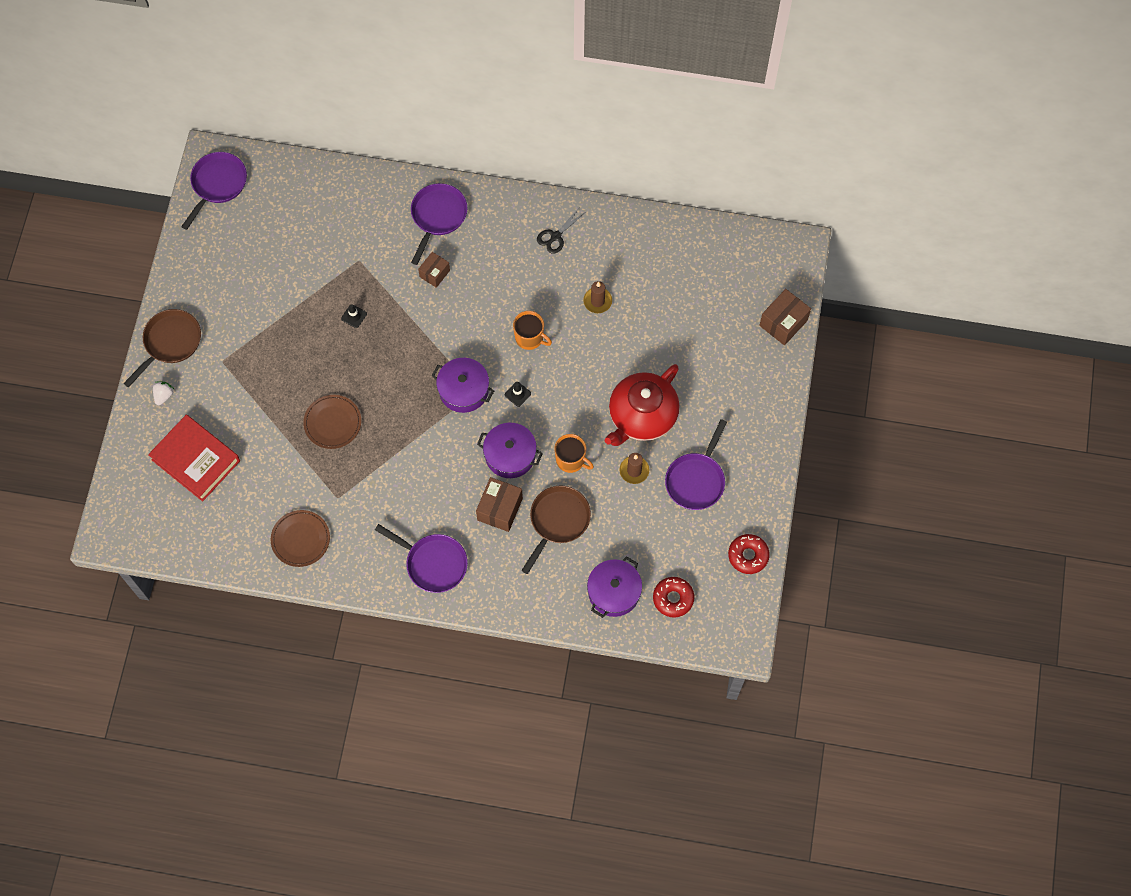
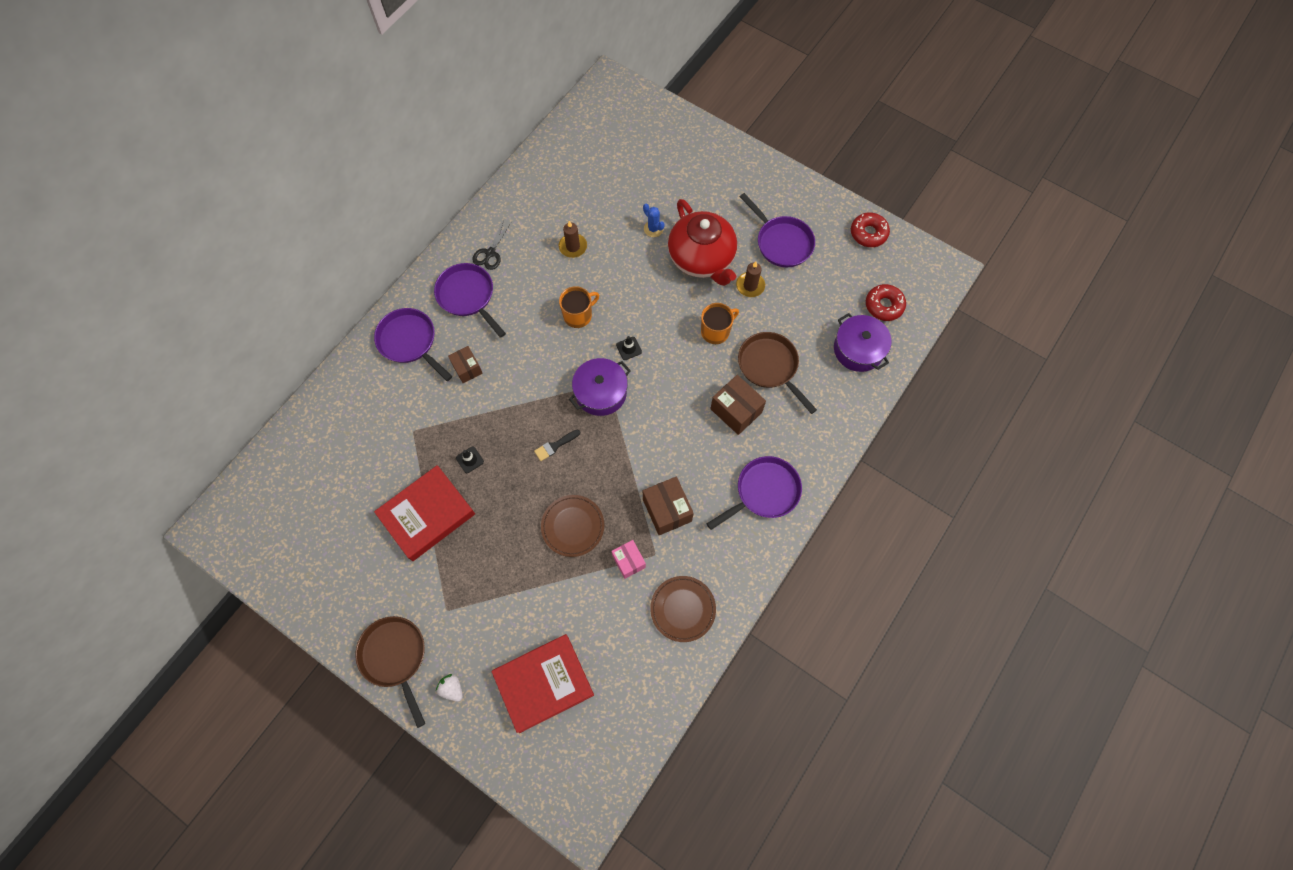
camera: 65 degrees left, 0 degrees up
(217, 184) = (244, 534): purple pan -> purple pan (468, 296)
(292, 308) = (427, 515): none -> red book
(322, 480) = (628, 561): none -> pink box
(397, 376) = (555, 446): none -> black brush
(510, 455) = (686, 380): purple pot -> none
(555, 236) = (490, 253): black scissors -> black scissors turned 45 degrees clockwise
(652, 361) = (653, 229): none -> blue cactus
(783, 323) = (670, 121): brown box -> brown box (667, 510)

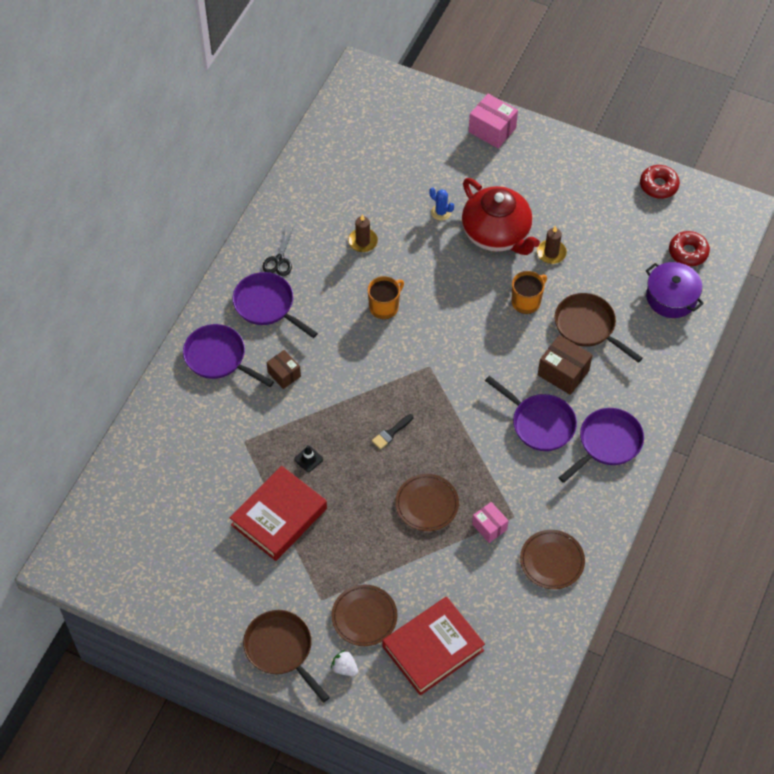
camera: 10 degrees left, 10 degrees down
(484, 636) = (364, 617): none -> brown plate
(601, 392) = (425, 376): purple pot -> none
(629, 348) = (443, 330): black traffic cone -> none
(667, 510) = (516, 475): brown box -> none
(719, 155) = (492, 130): none -> pink box
(781, 242) = (573, 206): purple pan -> purple pan (539, 423)

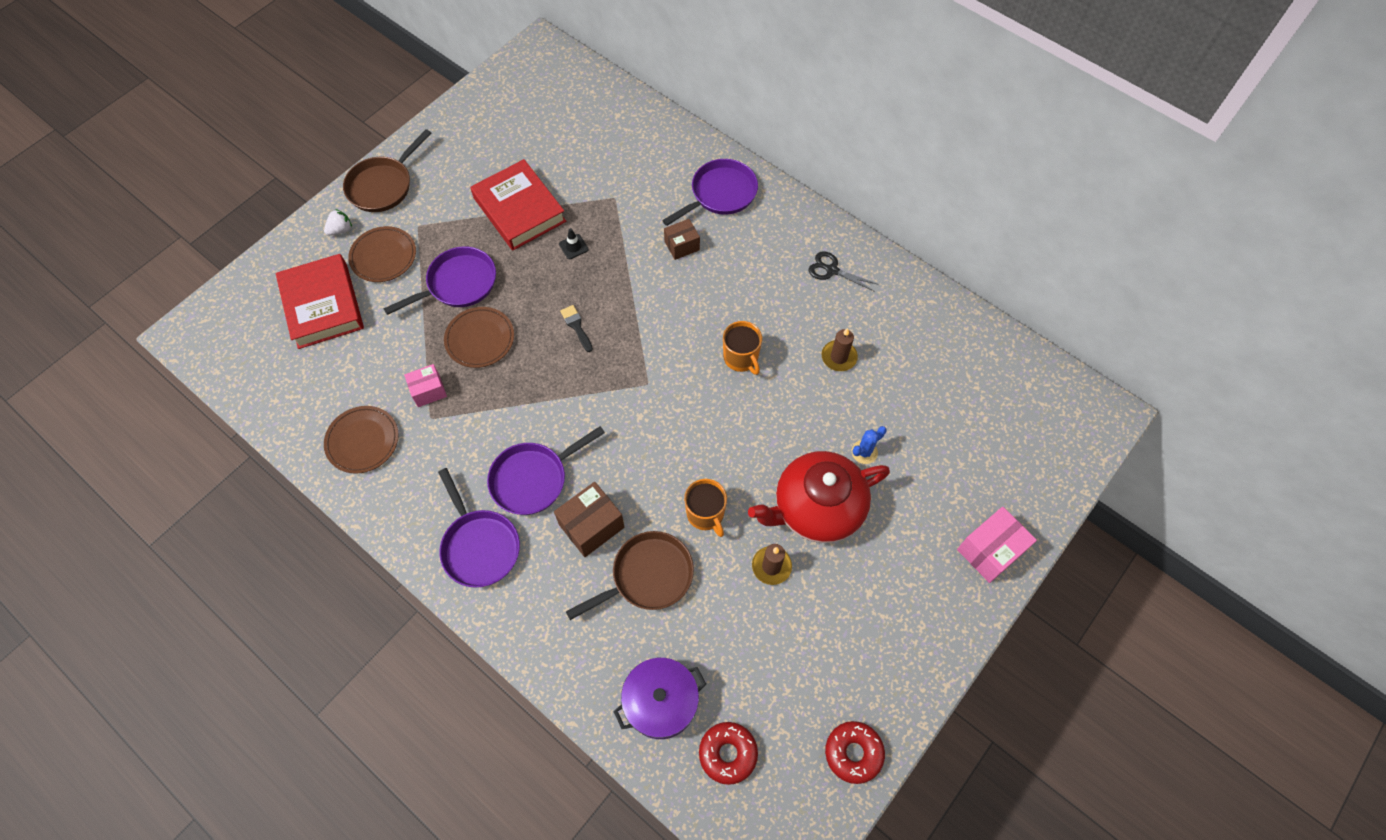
camera: 105 degrees right, 5 degrees up
(267, 305) = (774, 247): purple pan -> purple pan (458, 284)
(281, 650) = (383, 185): brown pan -> brown pan turned 150 degrees clockwise

